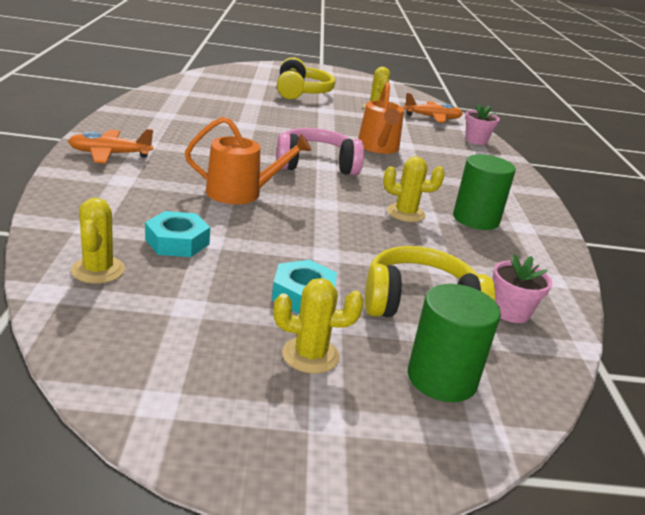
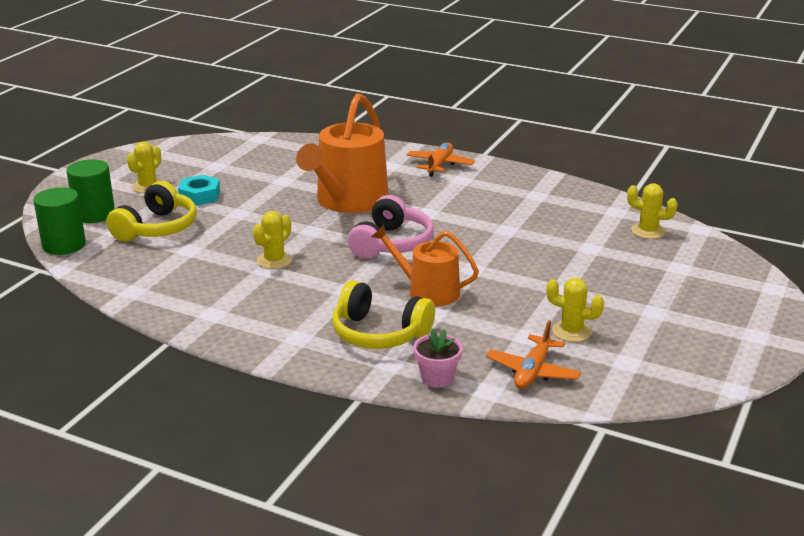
camera: 120 degrees right, 0 degrees up
(98, 270) = (270, 149): yellow cactus -> yellow cactus (648, 231)
(177, 242) = (287, 171): turquoise nut -> none
(241, 193) = (348, 201): orange watering can -> orange watering can, size x1.66
(301, 92) = (635, 288): yellow headphones -> yellow headphones (379, 333)
(476, 219) = (242, 292): green cylinder -> green cylinder (64, 245)
(511, 312) = (118, 257): pink flower pot -> none

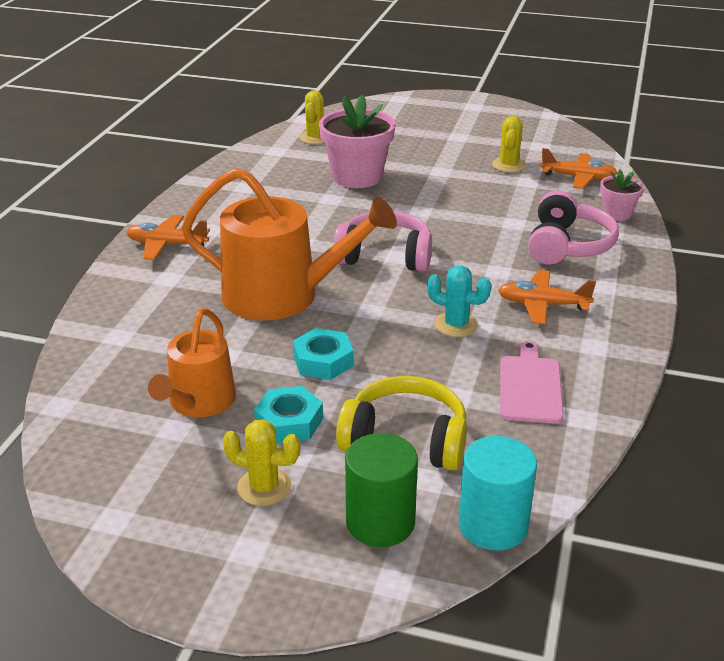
camera: 100 degrees left, 5 degrees up
(64, 245) = (493, 525): green cylinder -> turquoise cylinder
(180, 278) = (530, 386): none -> pink cutting board
(257, 209) = (323, 361): none -> turquoise nut
(274, 260) = (456, 325): yellow cactus -> turquoise cactus
(283, 301) = (542, 305): none -> orange plane
(379, 333) = (567, 245): yellow headphones -> pink headphones
(427, 291) = (476, 229): orange watering can -> orange watering can (199, 402)
(551, 245) = (357, 177): none -> pink flower pot

